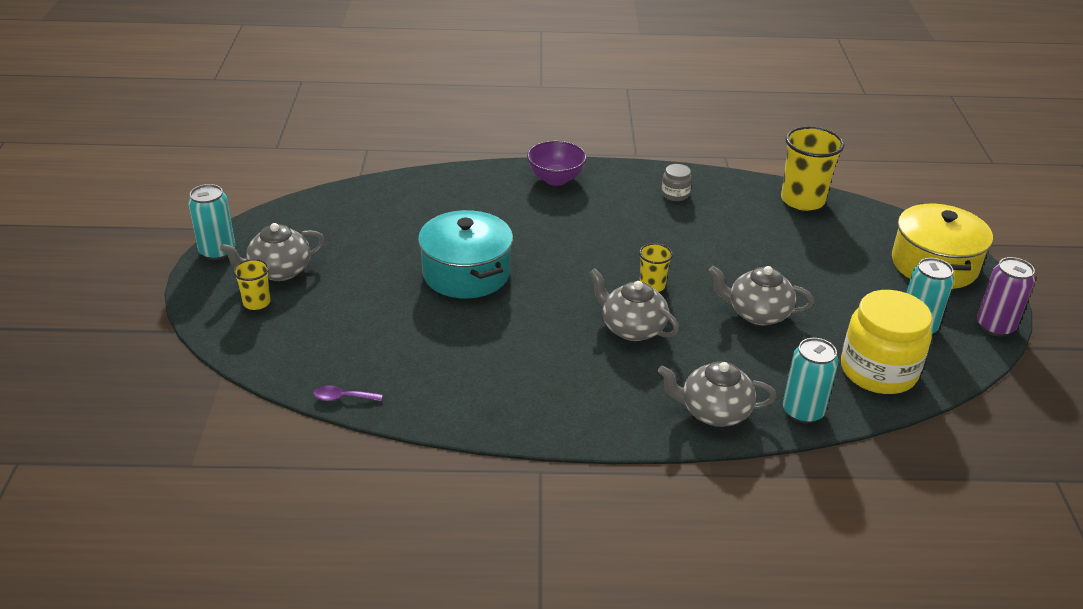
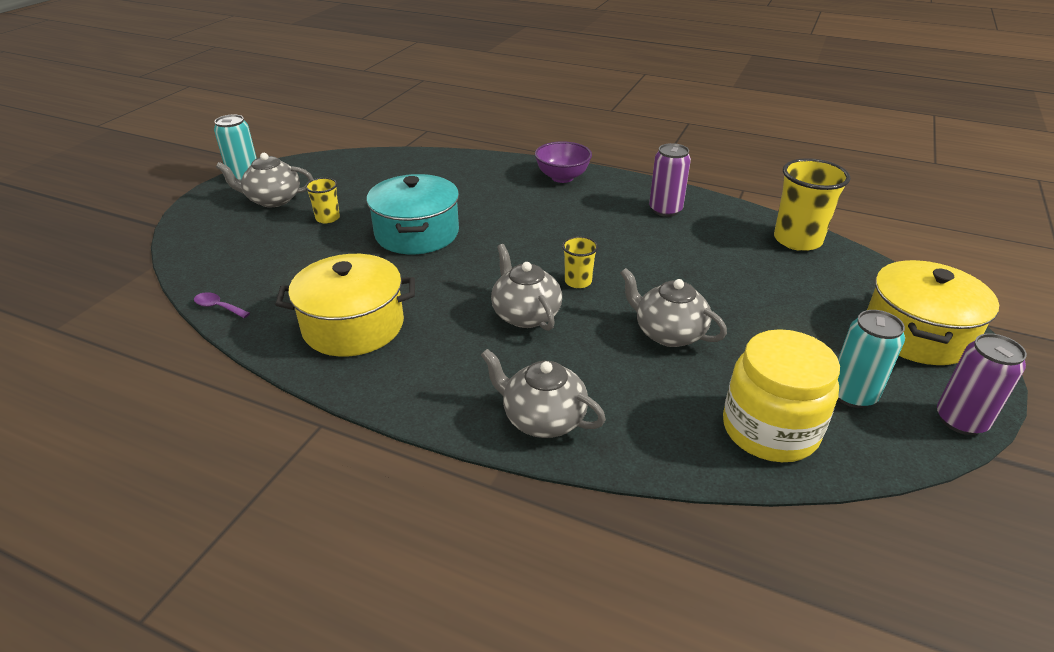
camera: 25 degrees right, 0 degrees up
(256, 303) = (232, 218): yellow cup -> yellow cup (327, 218)
(490, 379) = (353, 325): none -> yellow pot
(675, 194) = (665, 210): grey jar -> purple can
(803, 411) = (644, 448): turquoise can -> none

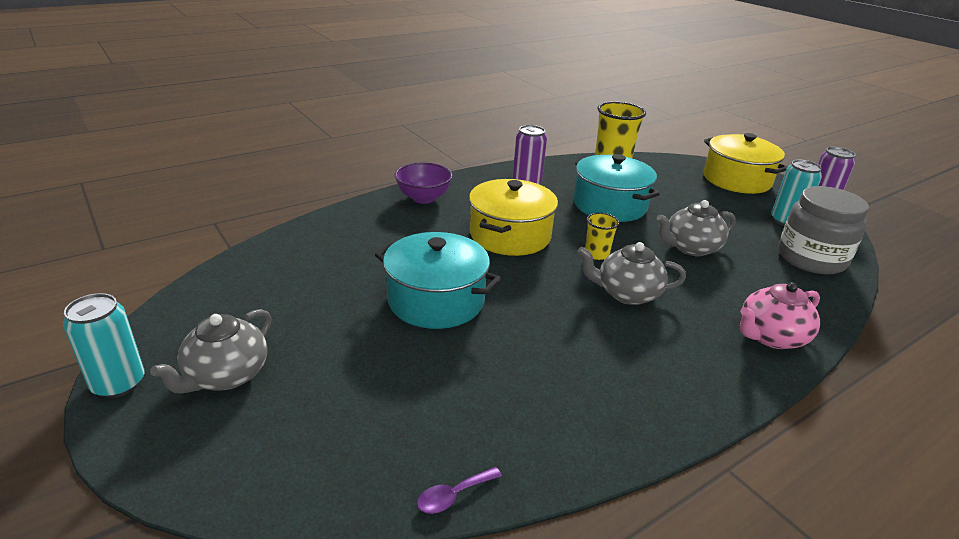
camera: 60 degrees left, 5 degrees down
(327, 218) = (332, 346): yellow cup -> none
(353, 325) = (576, 394): yellow pot -> yellow pot (510, 235)
(542, 419) = (770, 337): grey teapot -> pink teapot
(691, 263) = (609, 205): none -> turquoise pot
(770, 429) = (811, 258): yellow jar -> grey jar

